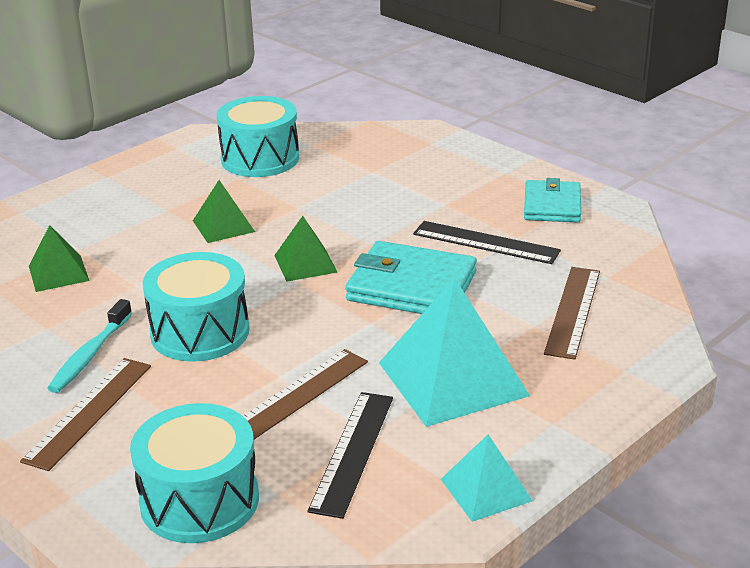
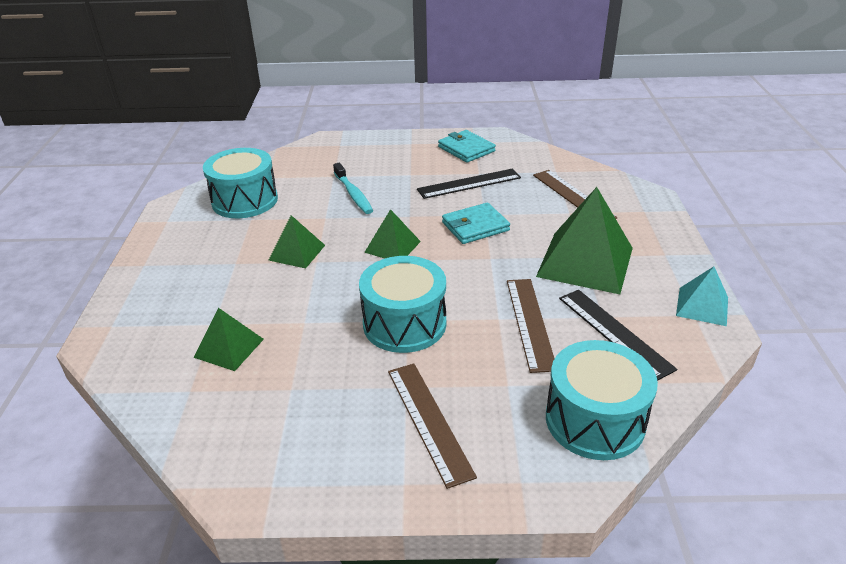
camera: 45 degrees left, 5 degrees up
(89, 355) = (358, 385): turquoise toothbrush -> turquoise toothbrush (353, 194)
(411, 286) = (475, 226): turquoise wallet -> turquoise wallet, size x0.66
(452, 378) = (585, 261): turquoise pyramid -> green pyramid

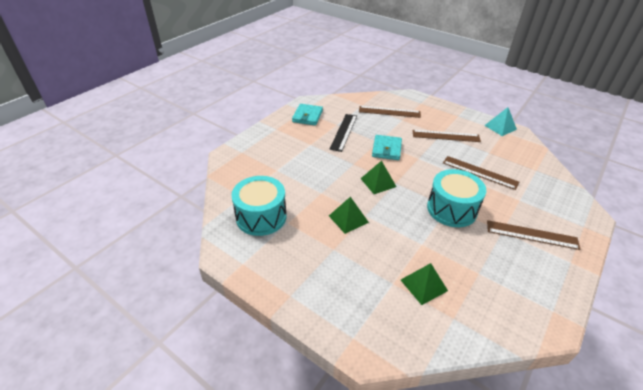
camera: 55 degrees left, 5 degrees up
(353, 194) = (308, 172): turquoise toothbrush -> none
(466, 149) = (307, 116): turquoise wallet -> turquoise wallet turned 75 degrees counterclockwise
(585, 261) = (446, 136): green pyramid -> brown ruler
(595, 420) = (555, 189): turquoise drum -> none
(614, 332) = (502, 155): black ruler -> none

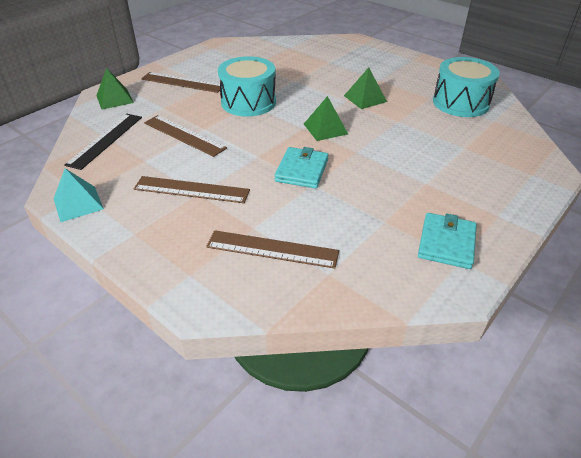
camera: 175 degrees left, 0 degrees up
(344, 132) = (370, 204): black ruler -> black ruler (105, 140)
(424, 285) = (304, 60): green pyramid -> green pyramid (114, 99)

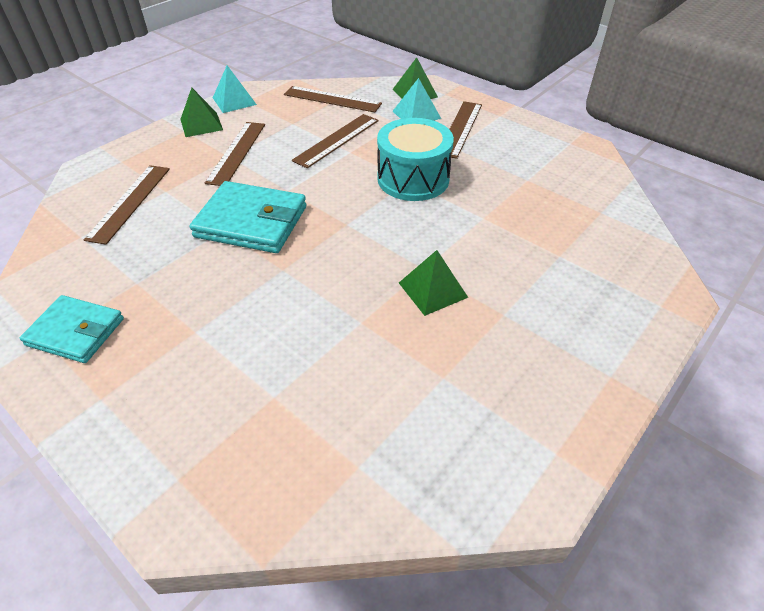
camera: 90 degrees right, 5 degrees up
(105, 140) = (332, 99): black ruler -> brown ruler
(153, 99) = (416, 114): none -> turquoise pyramid
(302, 170) = (251, 222): turquoise wallet -> turquoise wallet, size x1.51
(325, 129) = (343, 243): green pyramid -> green pyramid (201, 124)
(460, 103) = (426, 424): turquoise drum -> none

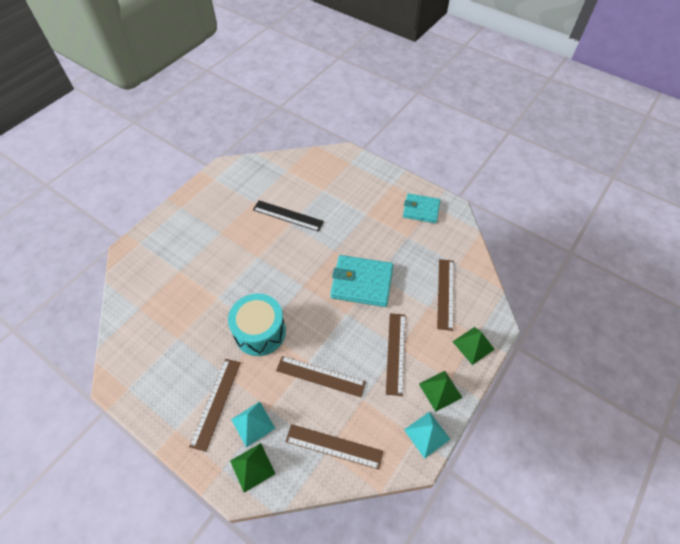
camera: 175 degrees right, 10 degrees up
(337, 140) = (320, 376): brown ruler -> brown ruler turned 75 degrees clockwise
(363, 339) = (288, 216): none -> black ruler
(433, 290) = (254, 243): green pyramid -> green pyramid (473, 345)

